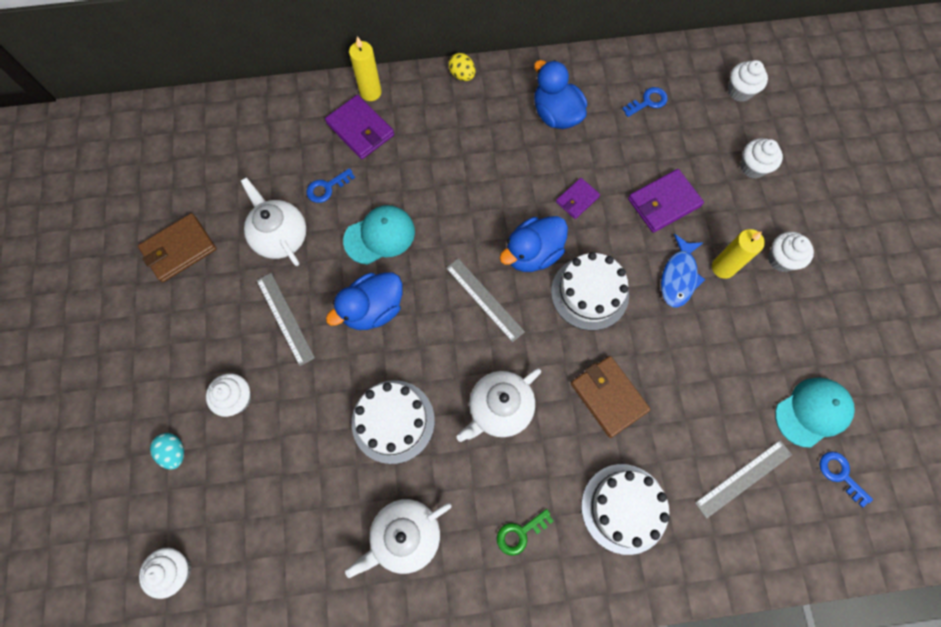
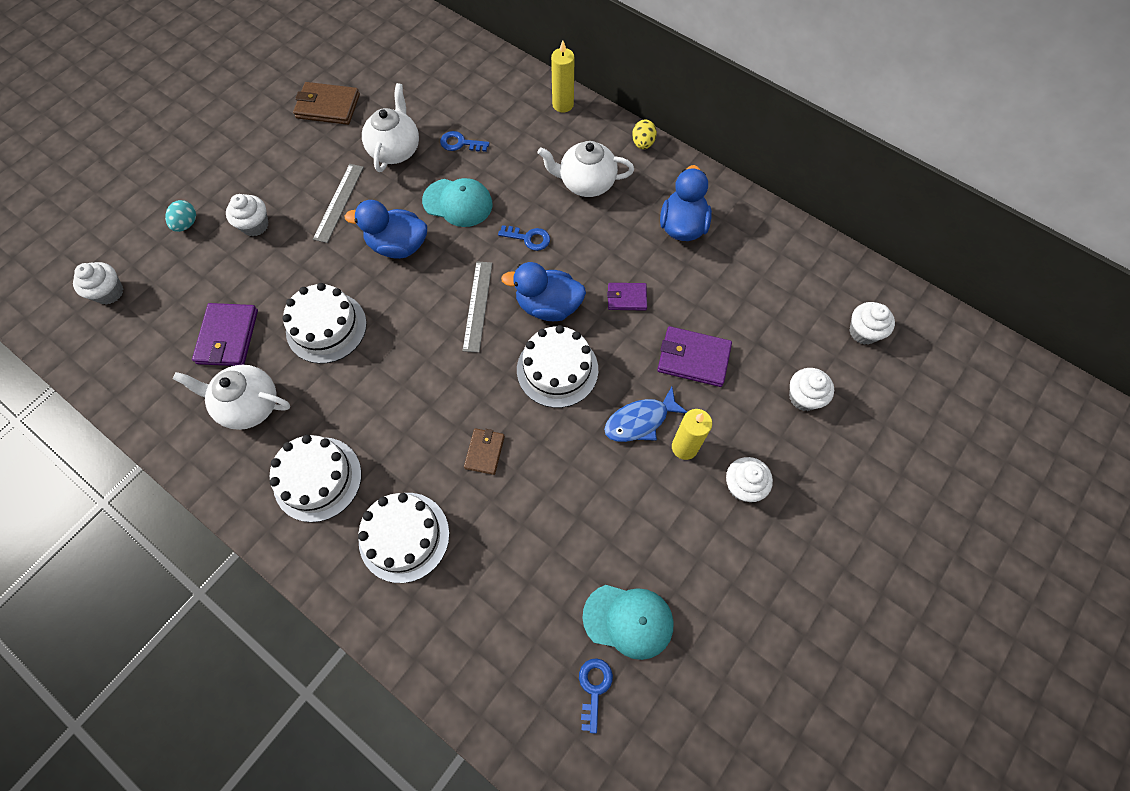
camera: 45 degrees right, 5 degrees down
(360, 129) = (527, 123): purple wallet -> purple wallet (228, 337)
(499, 408) = (401, 386): white teapot -> white teapot (586, 183)
(520, 533) = (317, 479): green key -> white cake
(608, 396) = (484, 452): brown wallet -> brown wallet, size x0.61
(648, 102) = (770, 276): blue key -> blue key (529, 238)
(743, 478) = (514, 609): grey ruler -> none

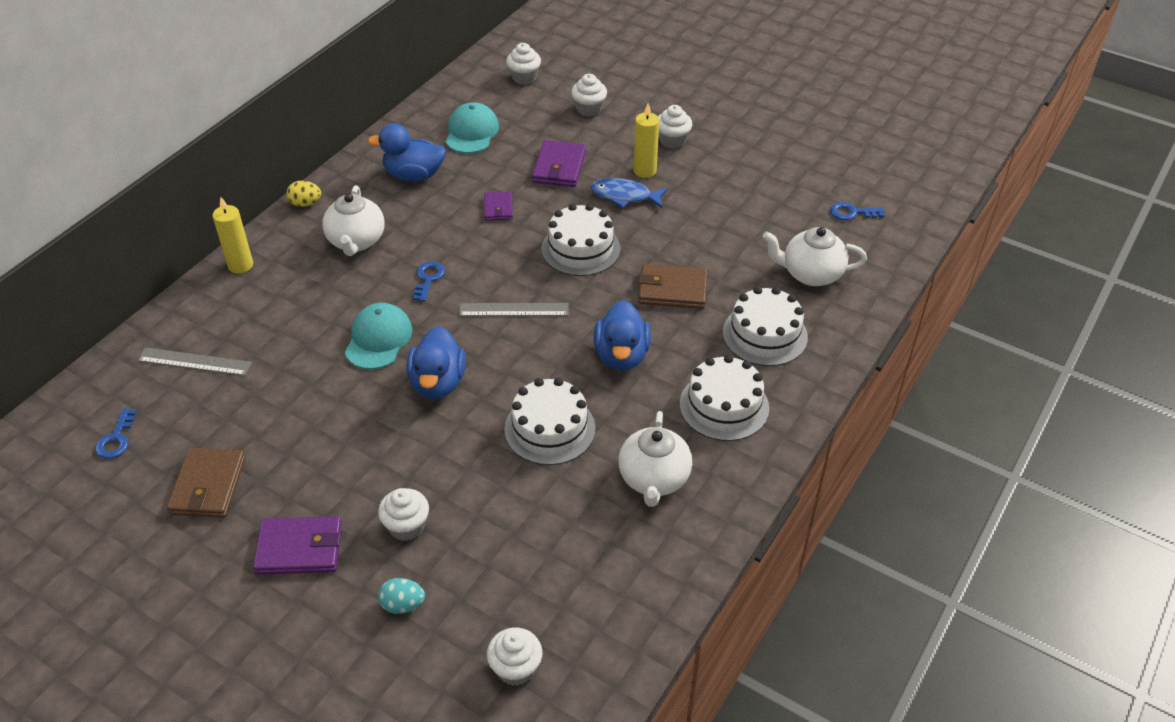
camera: 95 degrees left, 20 degrees down
(228, 337) = (570, 518): purple wallet -> purple wallet (300, 548)
(339, 202) = (373, 447): grey ruler -> grey ruler (195, 361)
(395, 150) = (293, 404): white teapot -> white teapot (810, 274)
(460, 143) = (289, 346): blue key -> blue key (116, 439)
(484, 452) = (672, 290): brown wallet -> brown wallet, size x1.64
(548, 306) = (510, 259): blue duck -> blue duck (621, 355)
(628, 620) = (796, 197): turquoise cap -> turquoise cap (471, 132)
(640, 421) = (624, 196): blue fish -> blue fish turned 135 degrees clockwise

